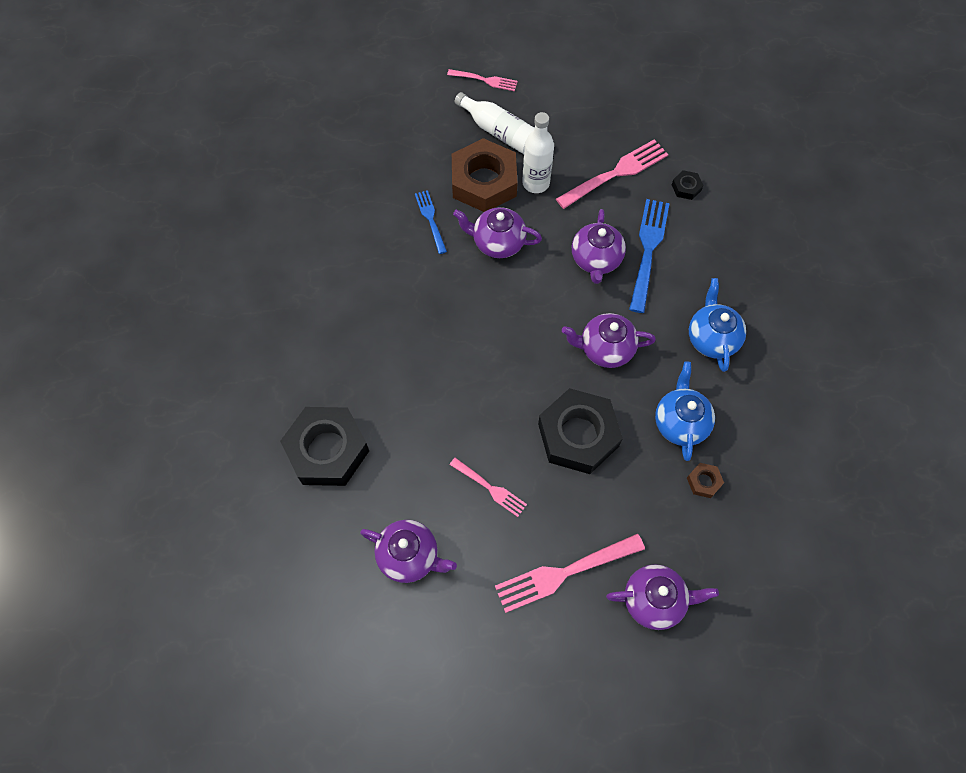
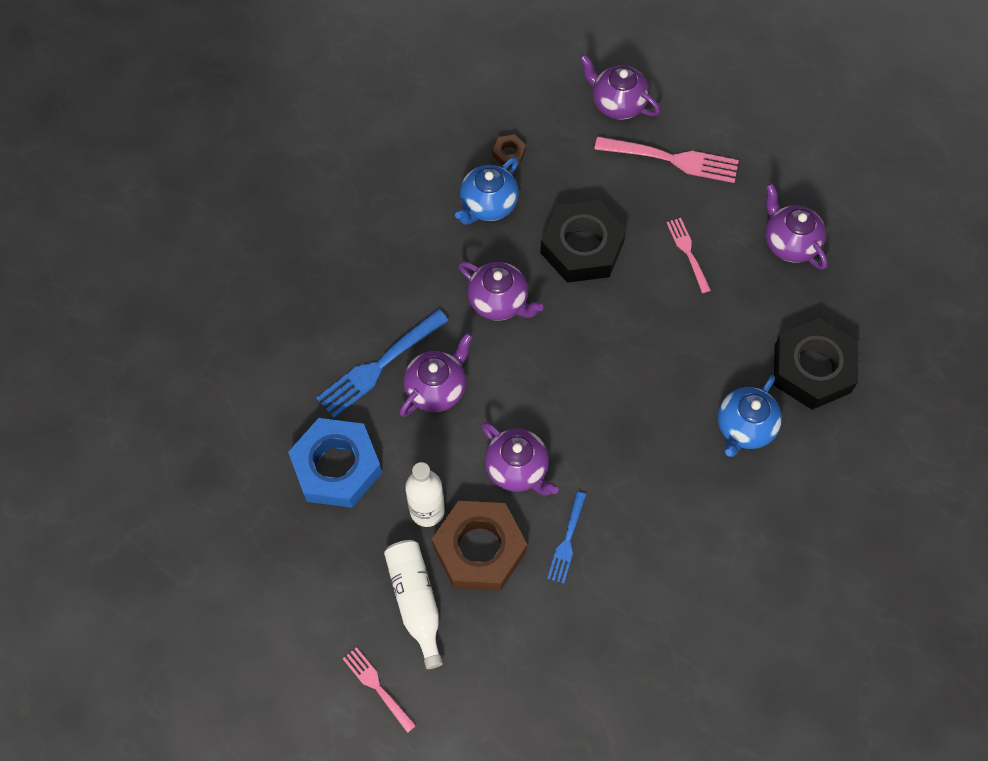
camera: 145 degrees left, 0 degrees up
(616, 173) = (337, 467): pink fork -> blue nut
(686, 187) = (283, 405): black nut -> none
(711, 338) = (398, 252): blue teapot -> blue teapot (744, 427)

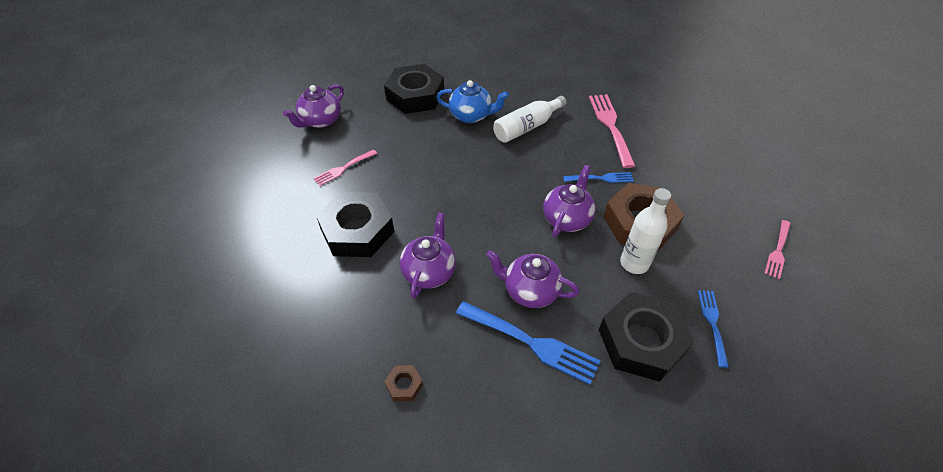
camera: 110 degrees left, 15 degrees down
(324, 548) = (713, 324): none -> blue fork
(337, 467) = (641, 341): blue nut -> black nut
(415, 601) = (704, 248): white bottle -> white bottle (527, 127)
(488, 205) = (330, 310): blue teapot -> none
(509, 153) = (266, 311): brown nut -> brown nut (404, 385)
(617, 103) = (198, 244): purple teapot -> none
(672, 159) = (256, 195): pink fork -> pink fork (610, 126)

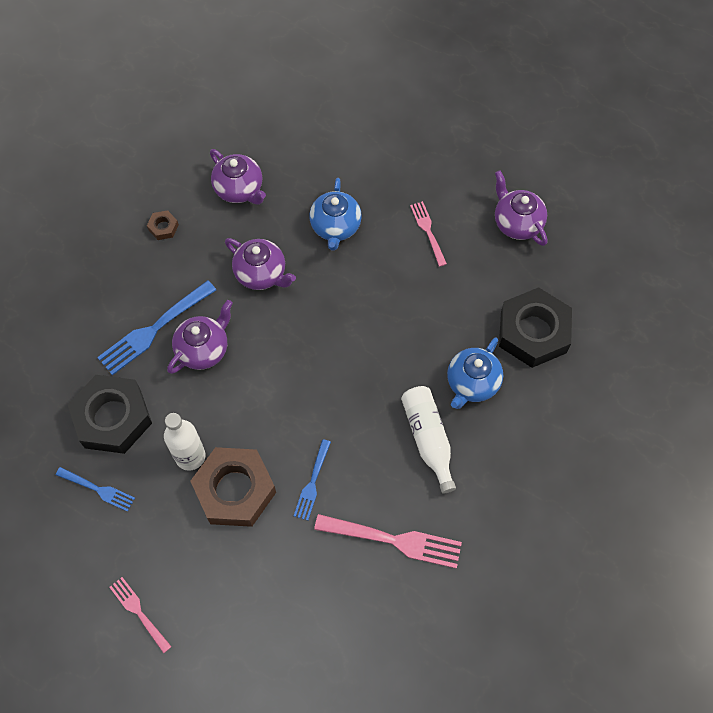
camera: 110 degrees right, 15 degrees up
(357, 230) = (335, 227): black nut -> blue teapot
(567, 218) = (271, 419): purple teapot -> purple teapot (239, 189)

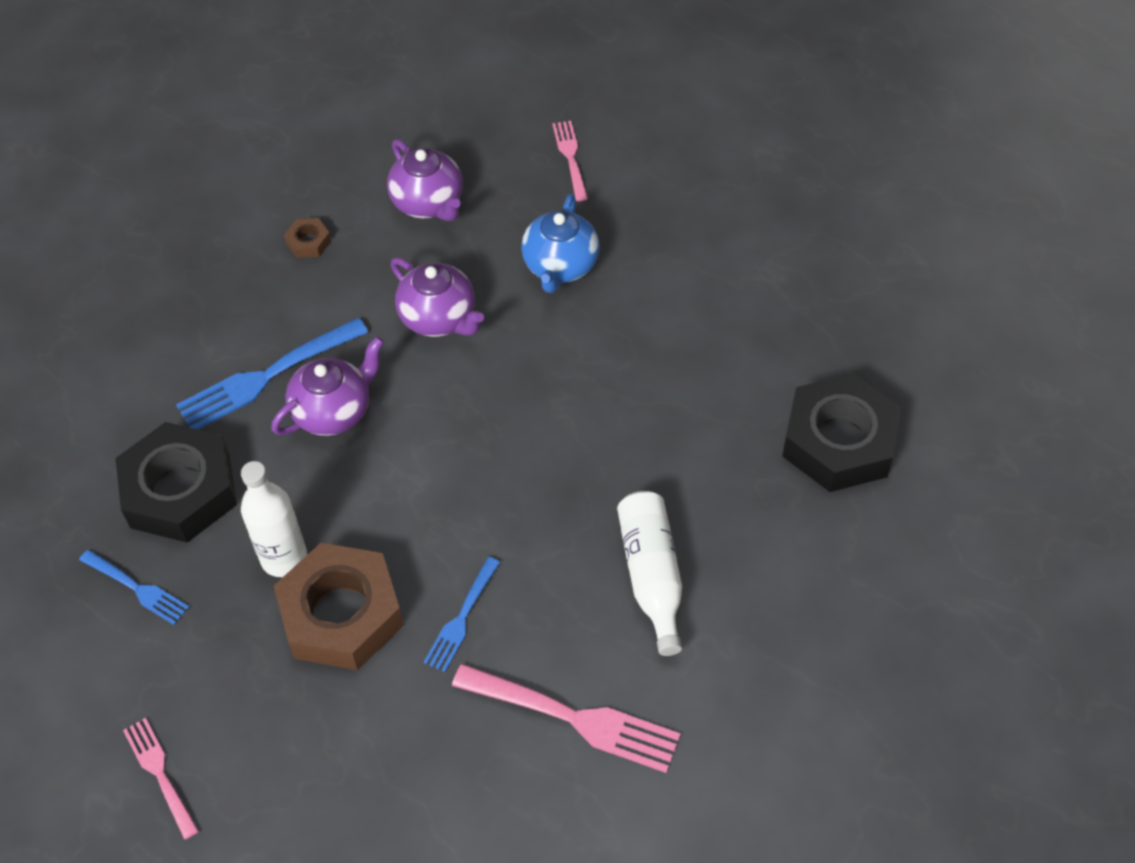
camera: 10 degrees right, 10 degrees down
(428, 231) = (698, 285): pink fork -> pink fork (570, 157)
(472, 383) = (733, 504): blue teapot -> none
(517, 223) = (835, 288): purple teapot -> none

